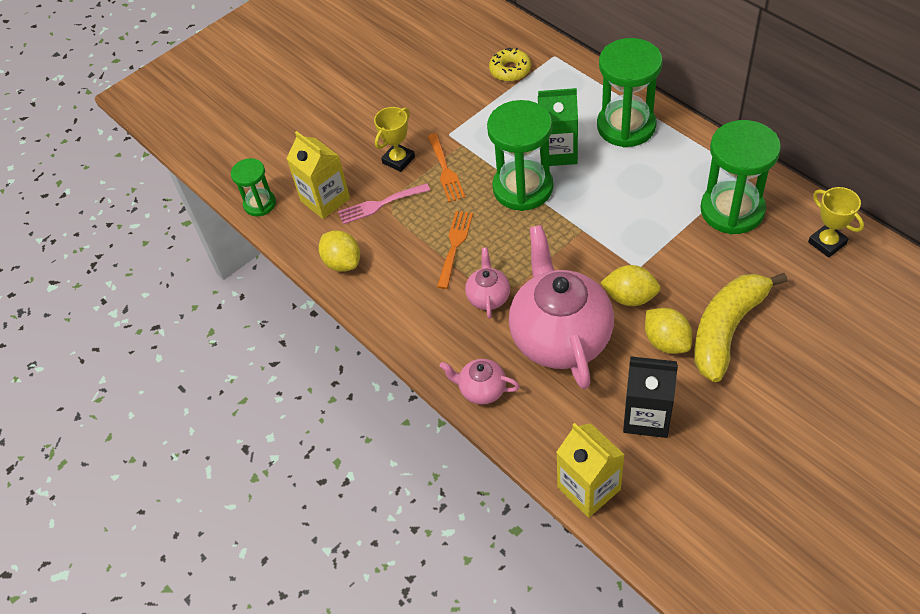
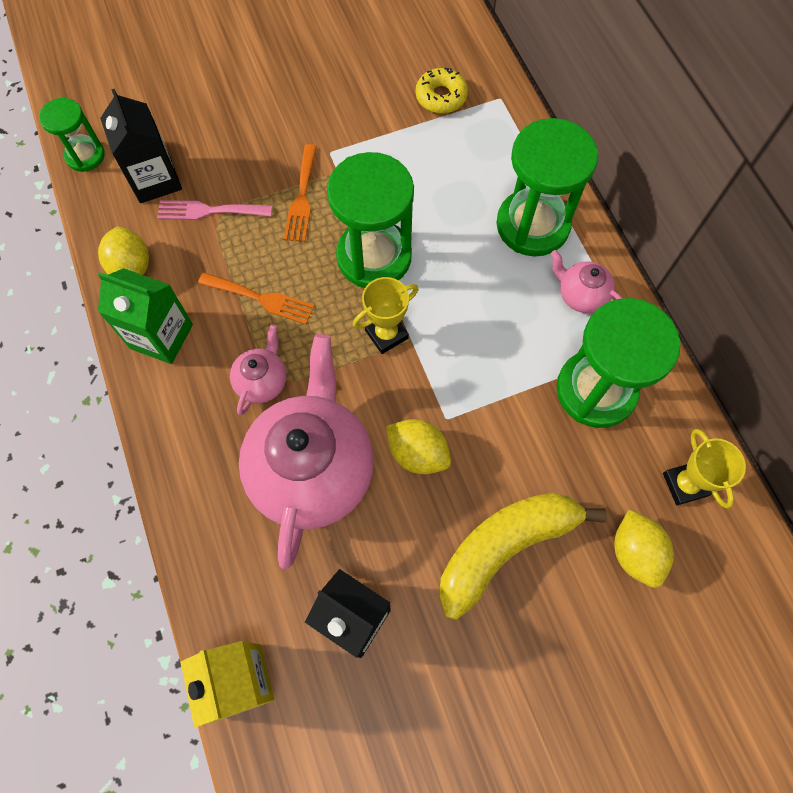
camera: 15 degrees right, 15 degrees up
(325, 200) = (155, 180): yellow carton -> black carton
(398, 160) = (258, 162): yellow trophy -> yellow trophy (386, 334)
(455, 245) = (261, 299): orange fork -> orange fork turned 75 degrees clockwise
(481, 390) = (192, 497): pink teapot -> pink teapot (581, 295)
(558, 152) = (437, 227): green carton -> green carton (161, 336)
(666, 342) = (427, 531): yellow lemon -> yellow lemon (634, 553)

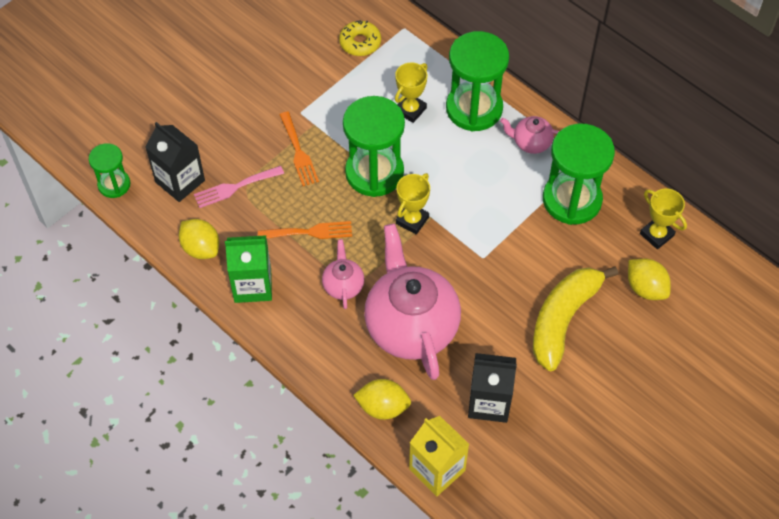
camera: 25 degrees left, 10 degrees down
(417, 453) = (475, 287): yellow lemon -> yellow lemon (383, 407)
(456, 197) = (410, 110): none -> yellow trophy

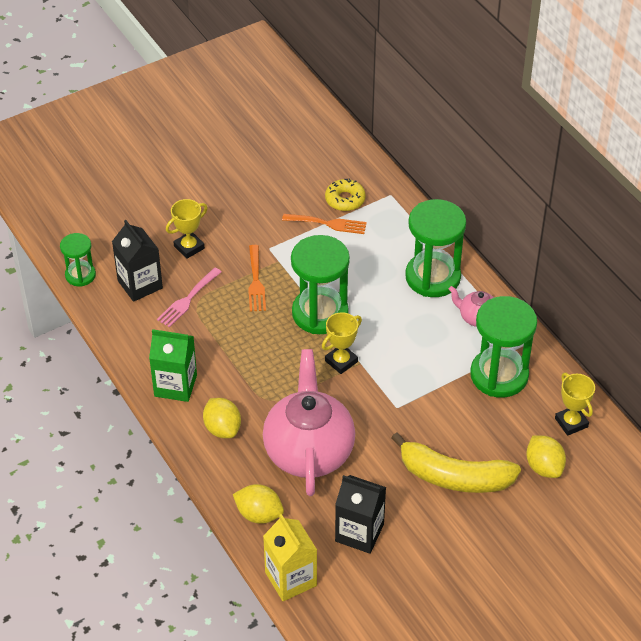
camera: 15 degrees right, 10 degrees down
(201, 248) = (139, 344): yellow lemon -> yellow lemon (222, 428)
(235, 187) = (187, 300): pink fork -> pink fork turned 45 degrees counterclockwise
(310, 232) = (243, 351): orange fork -> orange fork (328, 224)
(343, 285) = (258, 403): pink teapot -> none
(410, 110) = (372, 266): yellow trophy -> yellow trophy (189, 247)
(563, 319) = (454, 477): yellow banana -> yellow banana turned 120 degrees counterclockwise

